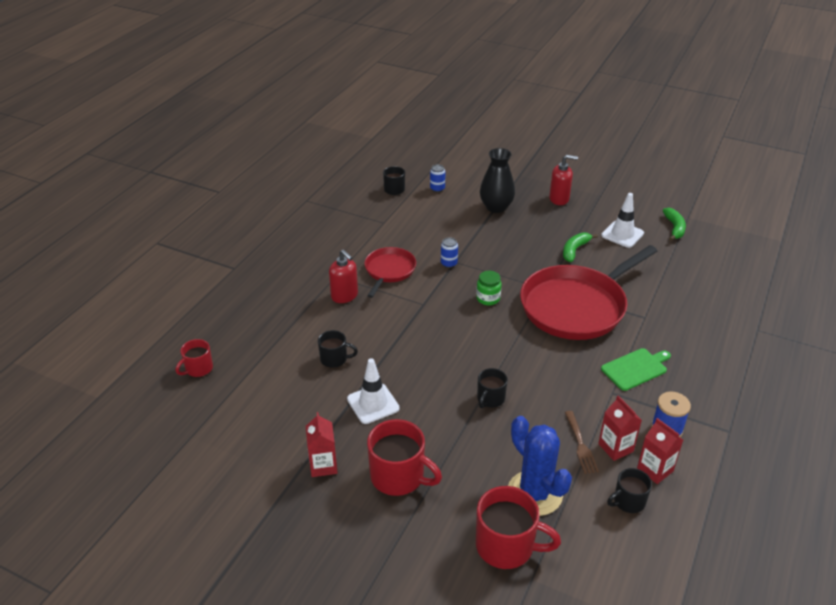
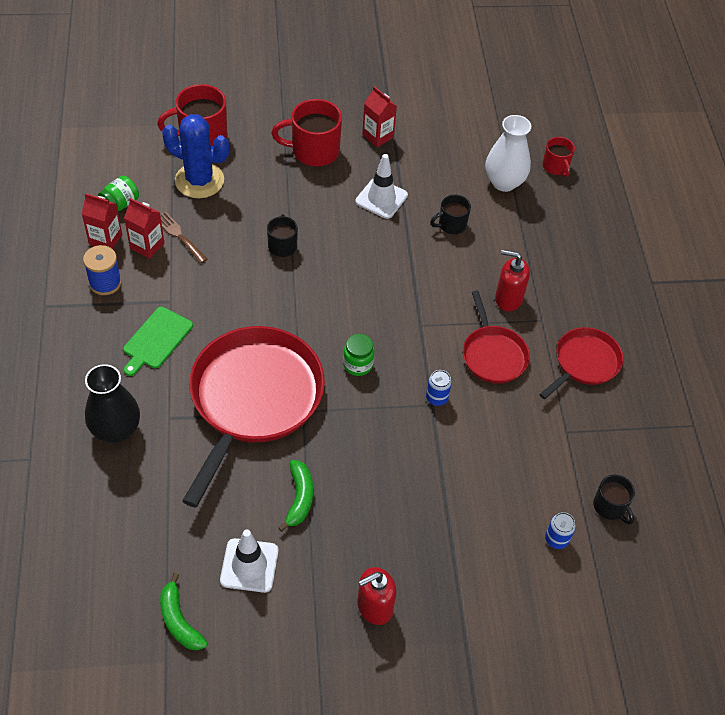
camera: 145 degrees right, 15 degrees up
(198, 369) = (555, 167): red mug -> red mug turned 150 degrees clockwise
(255, 374) = (504, 182): none -> white vase
(334, 246) = (584, 362): none -> red pan
(496, 207) = (450, 538): black vase -> black vase (116, 430)
(628, 501) = (120, 204): black mug -> green jar

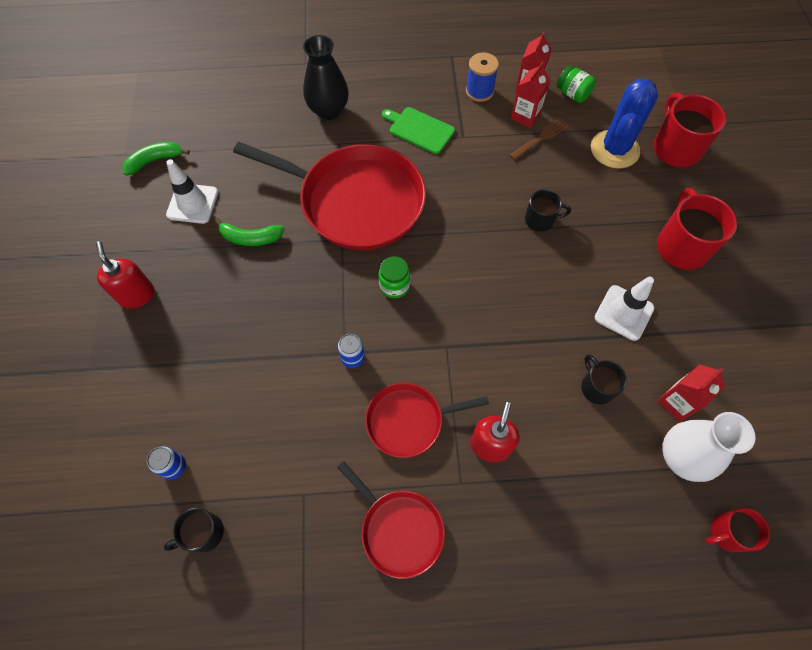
camera: 95 degrees right, 10 degrees up
(378, 136) = (723, 311): red carton -> red carton (677, 402)

